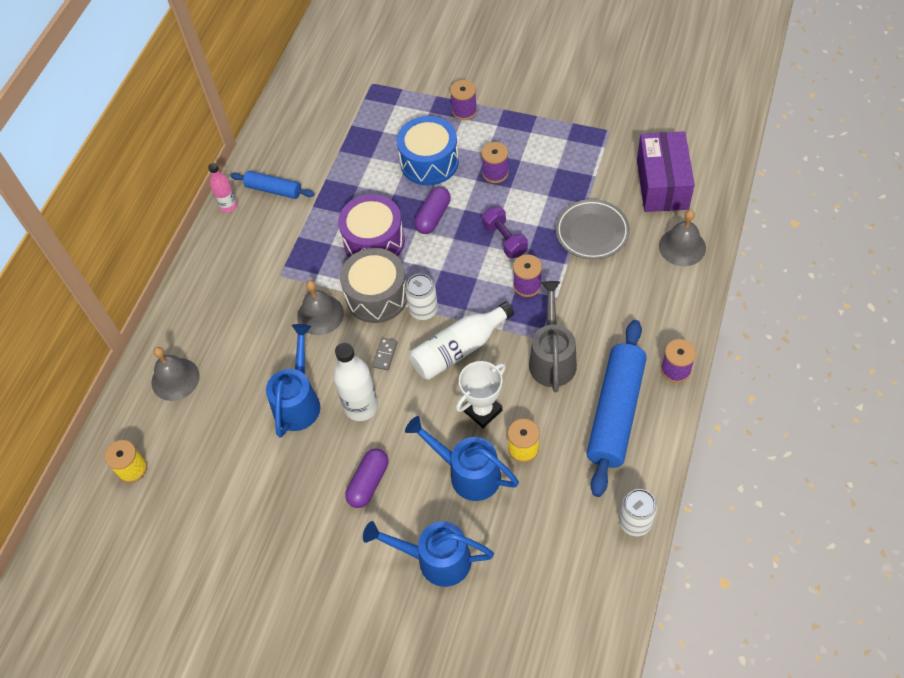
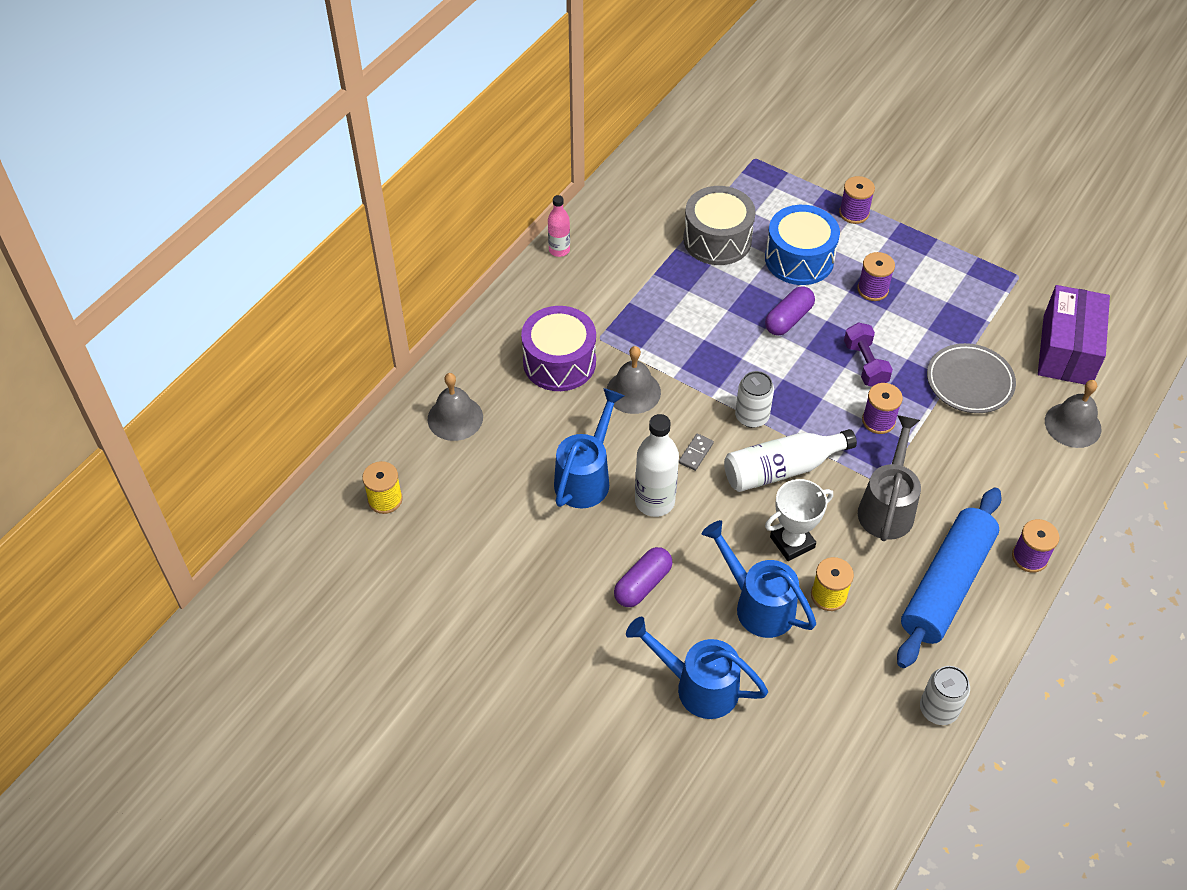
camera: 10 degrees right, 5 degrees down
(273, 190) = (614, 245): blue rolling pin -> none
(374, 241) = (714, 329): purple drum -> purple drum (559, 362)
(377, 296) = (702, 388): grey drum -> grey drum (717, 240)

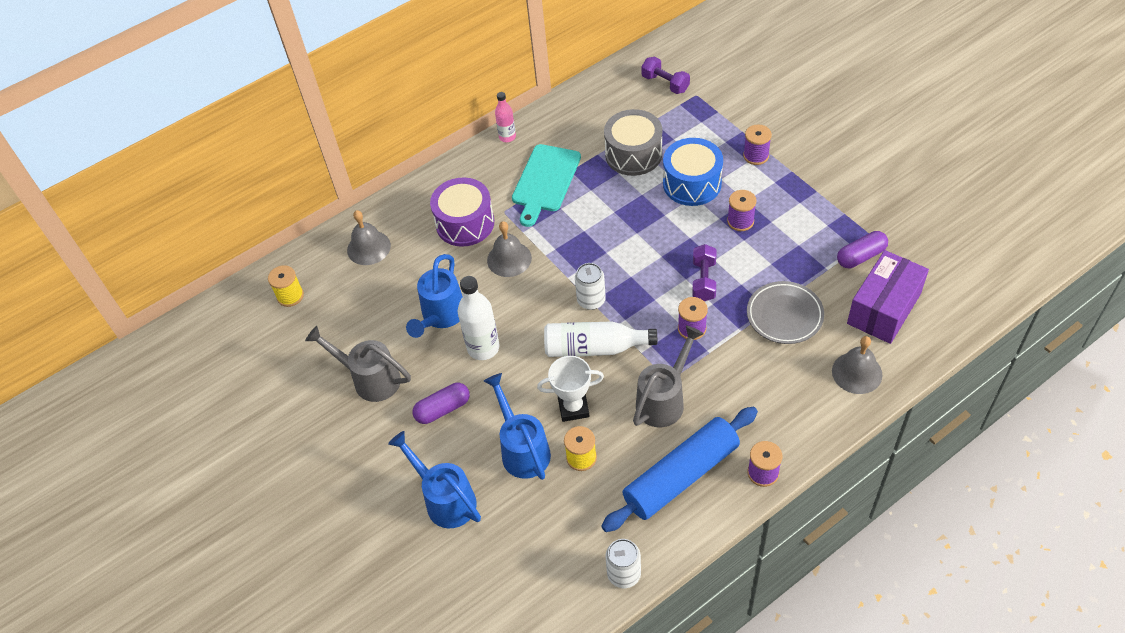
camera: 25 degrees right, 0 degrees up
(537, 572) = (370, 379): none -> grey watering can
(586, 477) = (441, 316): blue watering can -> blue watering can turned 150 degrees clockwise
(630, 292) = (545, 181): none -> turquoise cutting board
(695, 453) = (533, 318): grey domino -> none
(713, 151) = (665, 83): none -> purple dumbbell
(788, 319) = (659, 230): purple capsule -> purple capsule (861, 256)

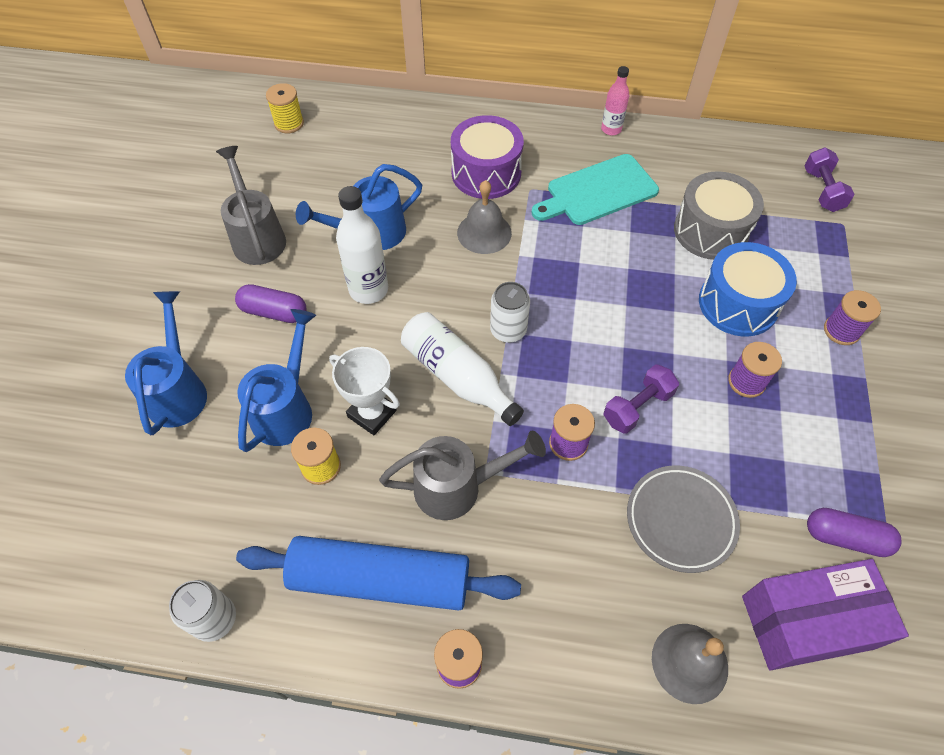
camera: 40 degrees right, 5 degrees up
(368, 247) = (389, 132): grey bell -> none

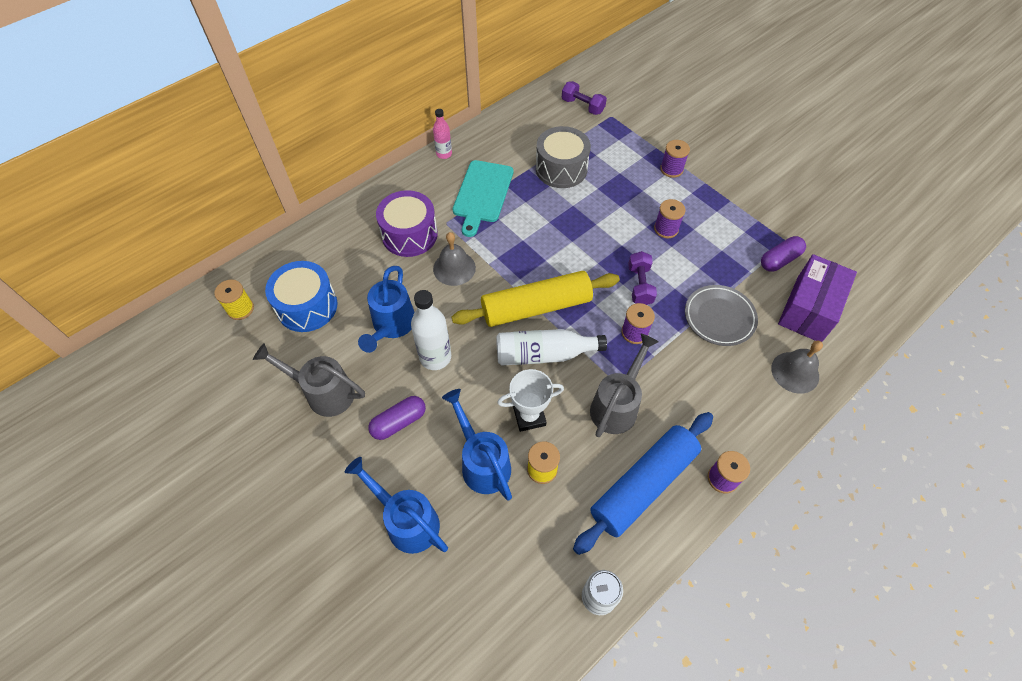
camera: 50 degrees left, 0 degrees up
(508, 330) = (536, 307): white can -> yellow rolling pin
(738, 303) = (617, 195): blue drum -> blue drum (307, 306)

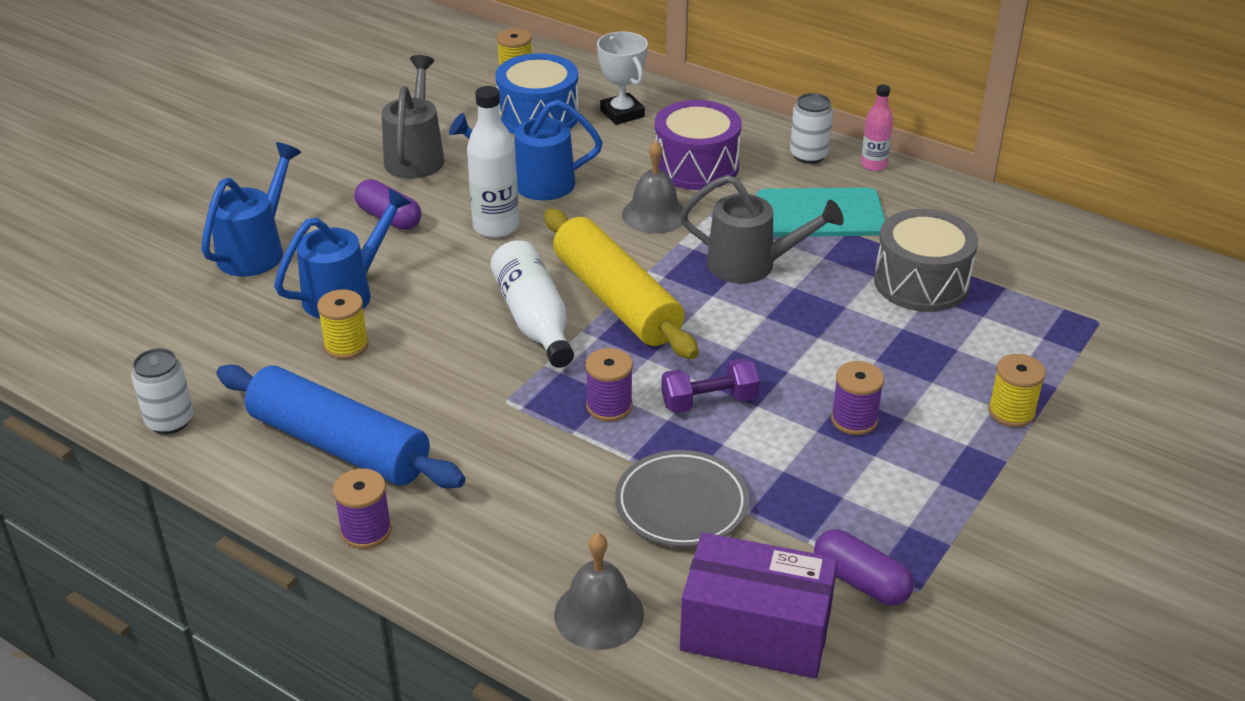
camera: 75 degrees right, 20 degrees down
(421, 179) = (808, 155): none -> white can
(529, 416) = (425, 322): white trophy -> white trophy (622, 113)
(582, 106) = (1097, 284): purple dumbbell -> none
(617, 405) = (467, 403): grey watering can -> grey watering can (751, 265)
(671, 169) = (1011, 412): purple spool -> yellow spool

